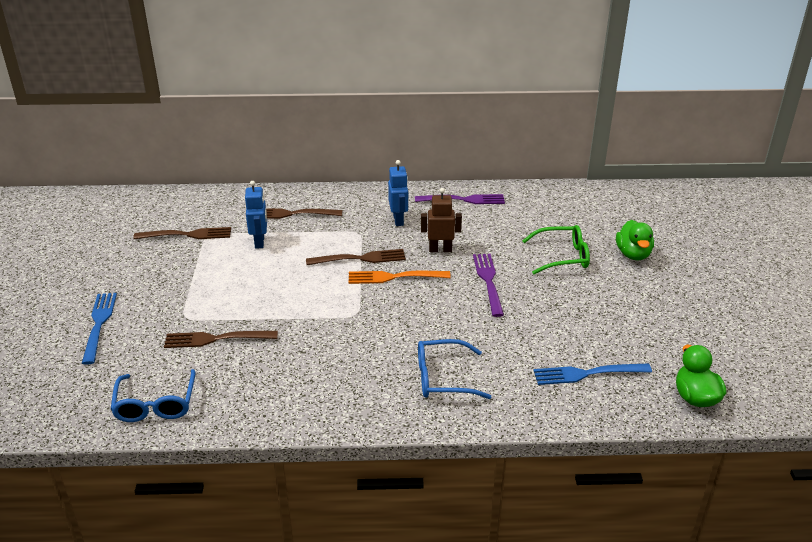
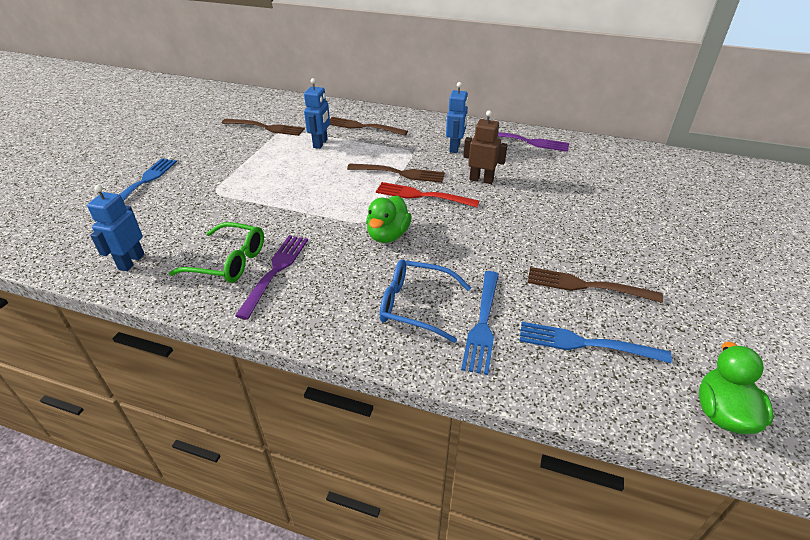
camera: 20 degrees right, 5 degrees up
(155, 405) = (131, 261): blue glasses -> blue robot
(216, 339) = (226, 215): brown fork -> brown fork (586, 286)
(394, 277) = (422, 195): orange fork -> red fork
(488, 281) = (515, 218): purple fork -> purple fork (275, 271)
(504, 378) = (483, 323): none -> blue fork
(563, 256) = (608, 211): green glasses -> green glasses (229, 262)
(633, 254) = (692, 224): green duck -> green duck (388, 235)

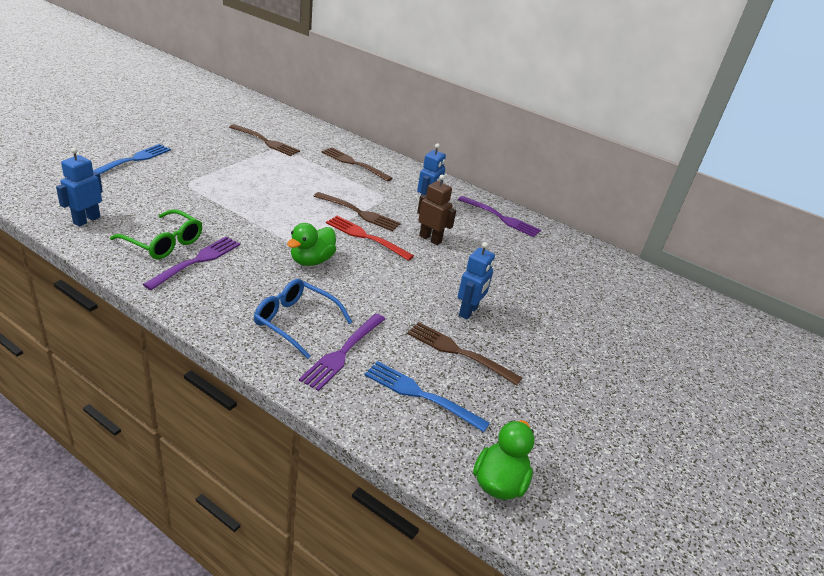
camera: 10 degrees right, 5 degrees down
(320, 143) = (305, 168): blue robot -> blue robot (468, 311)
(483, 323) = (343, 352): blue fork -> purple fork

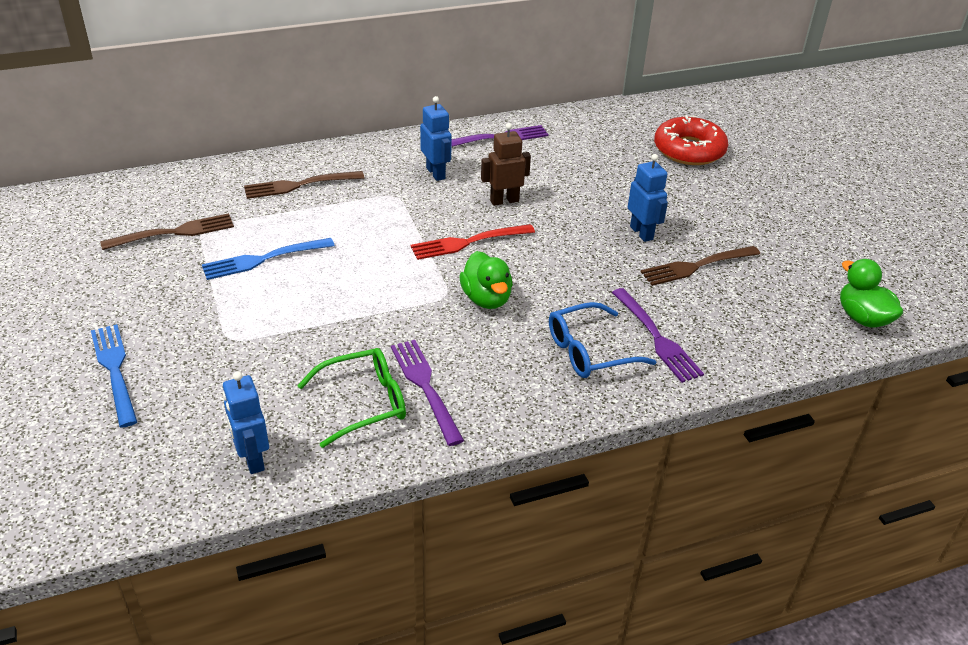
camera: 50 degrees left, 5 degrees up
(359, 213) = (415, 227): brown fork -> none
(421, 395) = (741, 314): blue fork -> blue fork (263, 259)
(614, 309) = (689, 150): none -> red donut

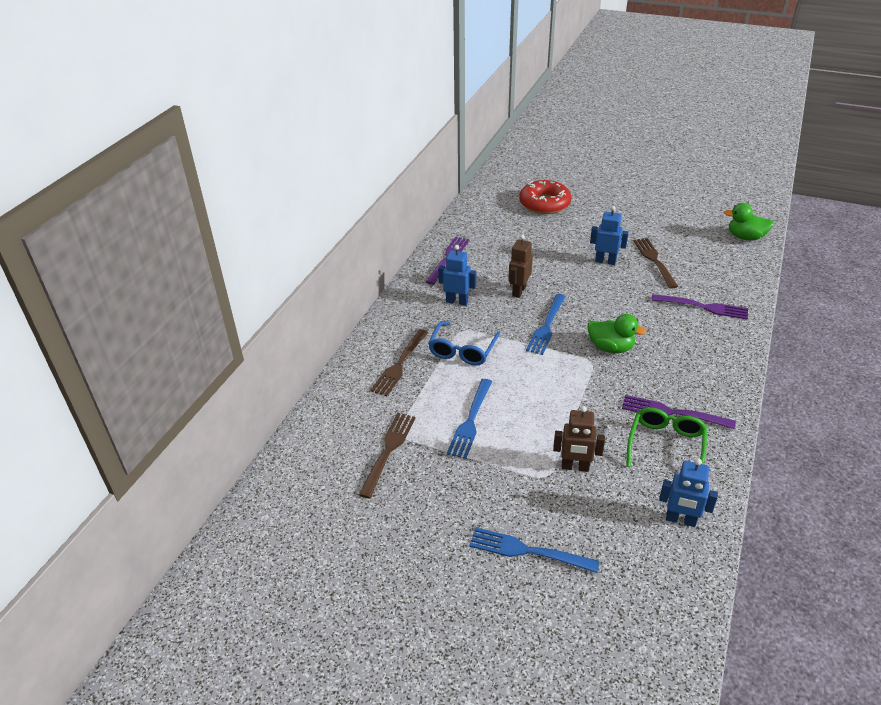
camera: 45 degrees left, 0 degrees up
(263, 352) = (575, 467): none -> brown robot
(468, 242) = (546, 326): red fork -> blue fork
(589, 351) = (694, 336): blue glasses -> blue glasses (462, 350)
(696, 266) = (654, 260): brown fork -> brown fork turned 150 degrees clockwise

